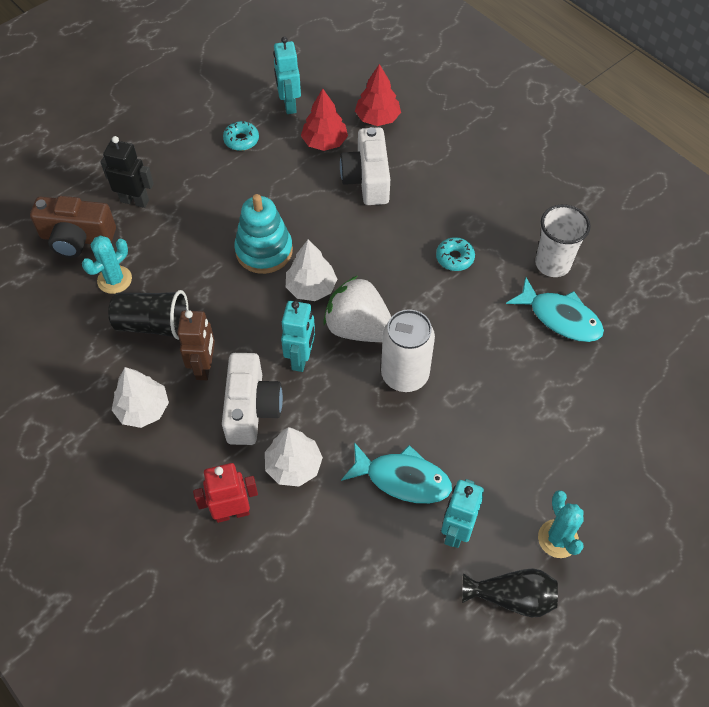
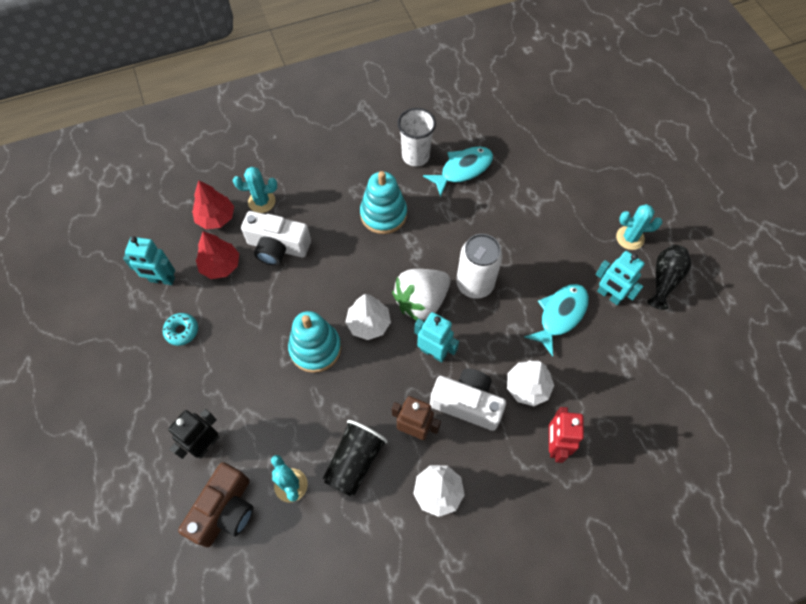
camera: 70 degrees left, 5 degrees up
(415, 147) = (261, 202): none -> turquoise cactus
(454, 258) = (383, 214): turquoise donut -> turquoise stacking toy

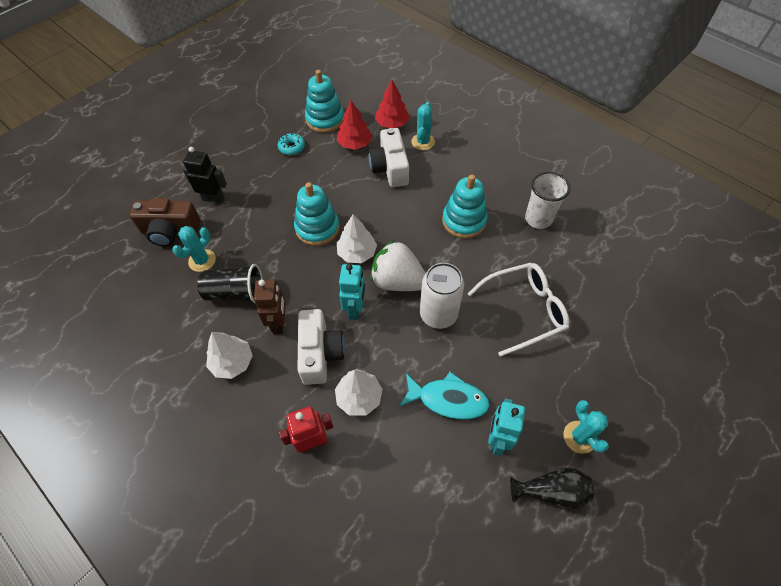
camera: 65 degrees right, 5 degrees down
(162, 280) = (325, 119): turquoise robot -> turquoise stacking toy
(261, 202) = (423, 142): turquoise cactus -> turquoise cactus turned 45 degrees clockwise
(462, 169) = (551, 259): turquoise fish -> none
(503, 216) = (524, 310): none -> white glasses

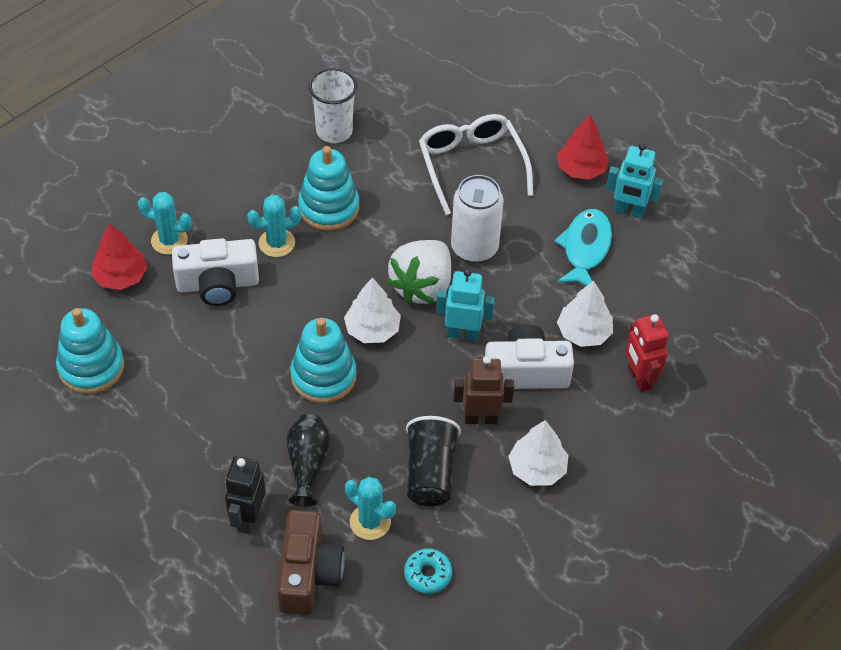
camera: 90 degrees left, 5 degrees down
(292, 147) = (149, 413): turquoise donut -> turquoise donut (428, 574)
(354, 144) = (157, 327): red tree -> red tree (581, 169)
(551, 491) = (681, 176): black vase -> black vase (307, 465)
(579, 437) = (624, 144): turquoise cactus -> turquoise cactus (276, 243)

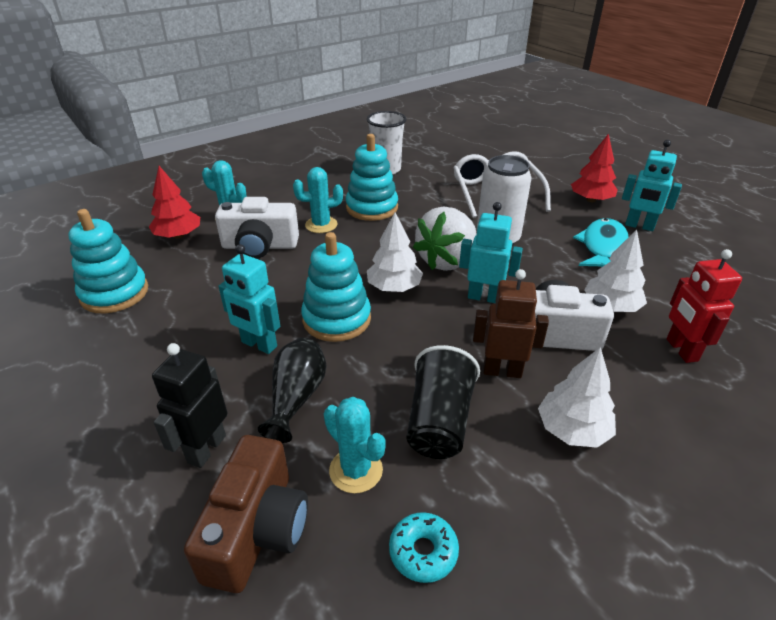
camera: 10 degrees right, 15 degrees down
(258, 414) = (259, 345): none -> turquoise robot

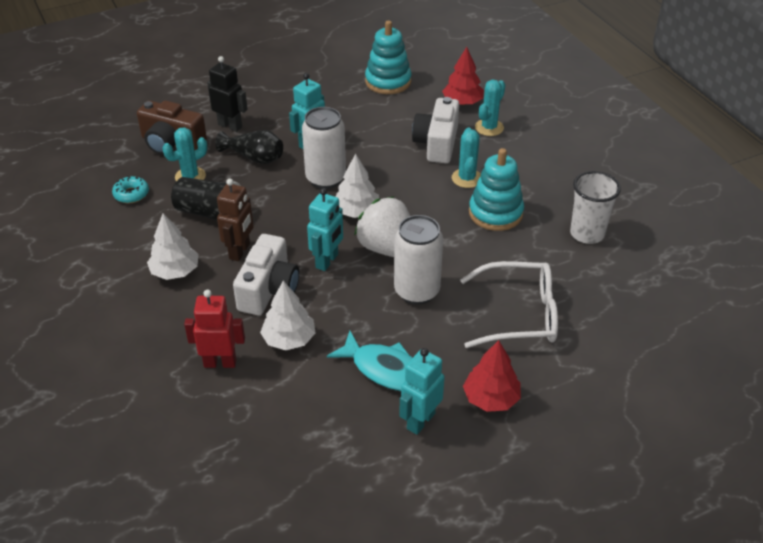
camera: 100 degrees right, 5 degrees up
(336, 319) = (325, 178): turquoise stacking toy -> white can

